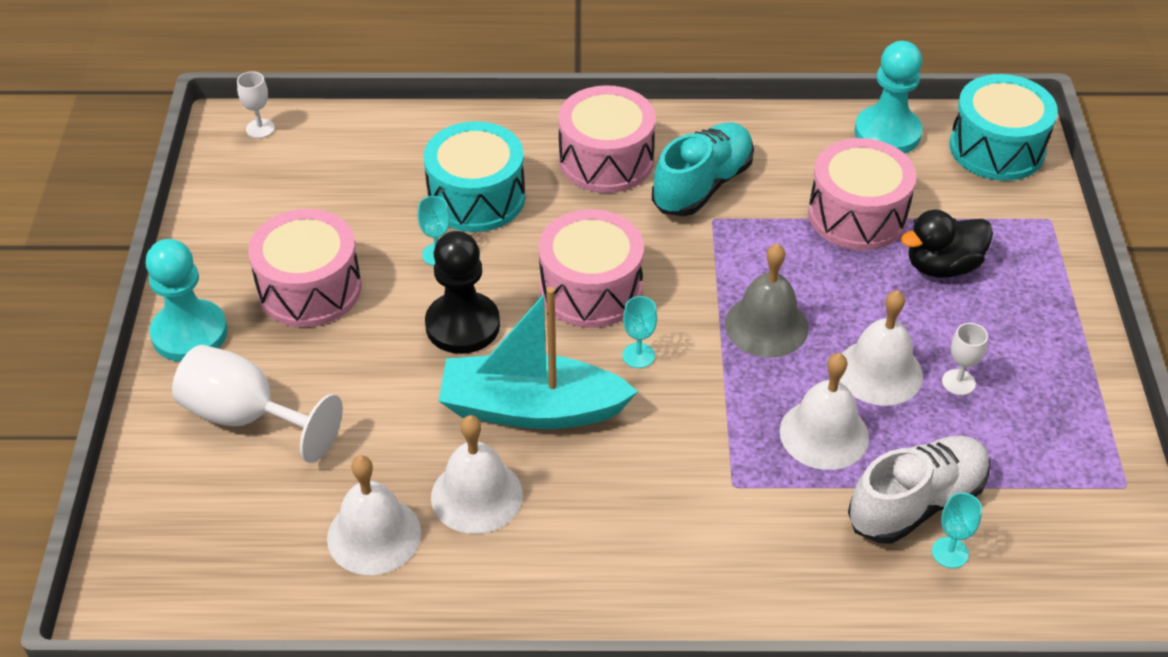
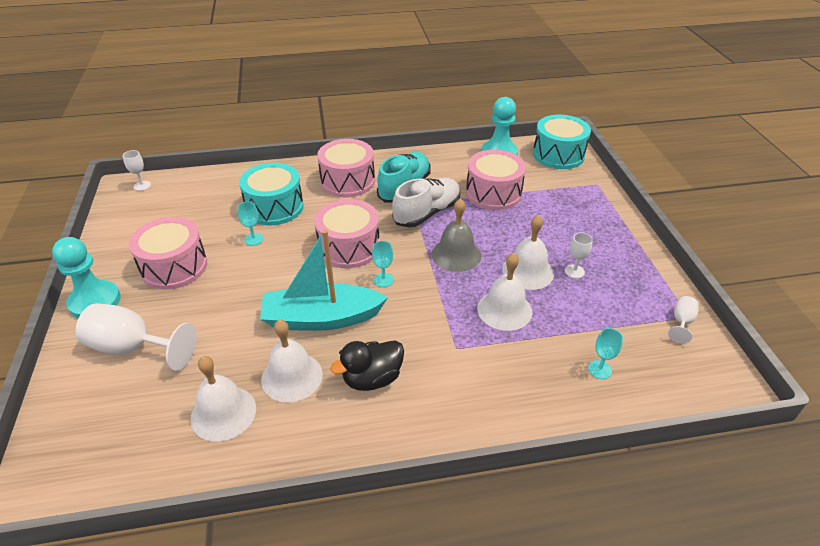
camera: 10 degrees left, 5 degrees down
(462, 325) = (273, 276): black pawn -> none
(916, 503) = (570, 343): white shoe -> white shoe (427, 213)
(942, 266) = (547, 213): black duck -> black duck (372, 379)
(1110, 495) = (681, 322): none -> white goblet

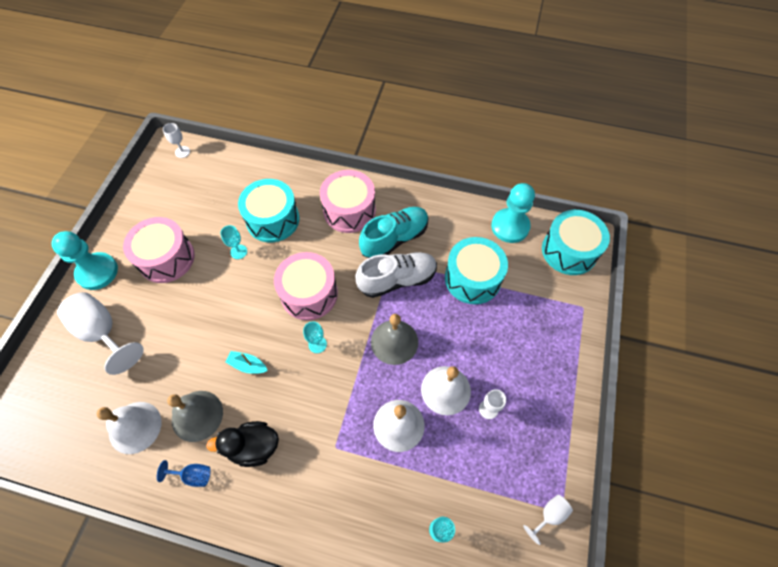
camera: 25 degrees right, 20 degrees up
(292, 376) = (197, 415): white bell -> grey bell
(320, 427) = (193, 475): none -> blue goblet
(321, 318) = (248, 365): turquoise boat -> turquoise boat, size x0.41
(493, 193) = (472, 278): pink drum -> turquoise drum

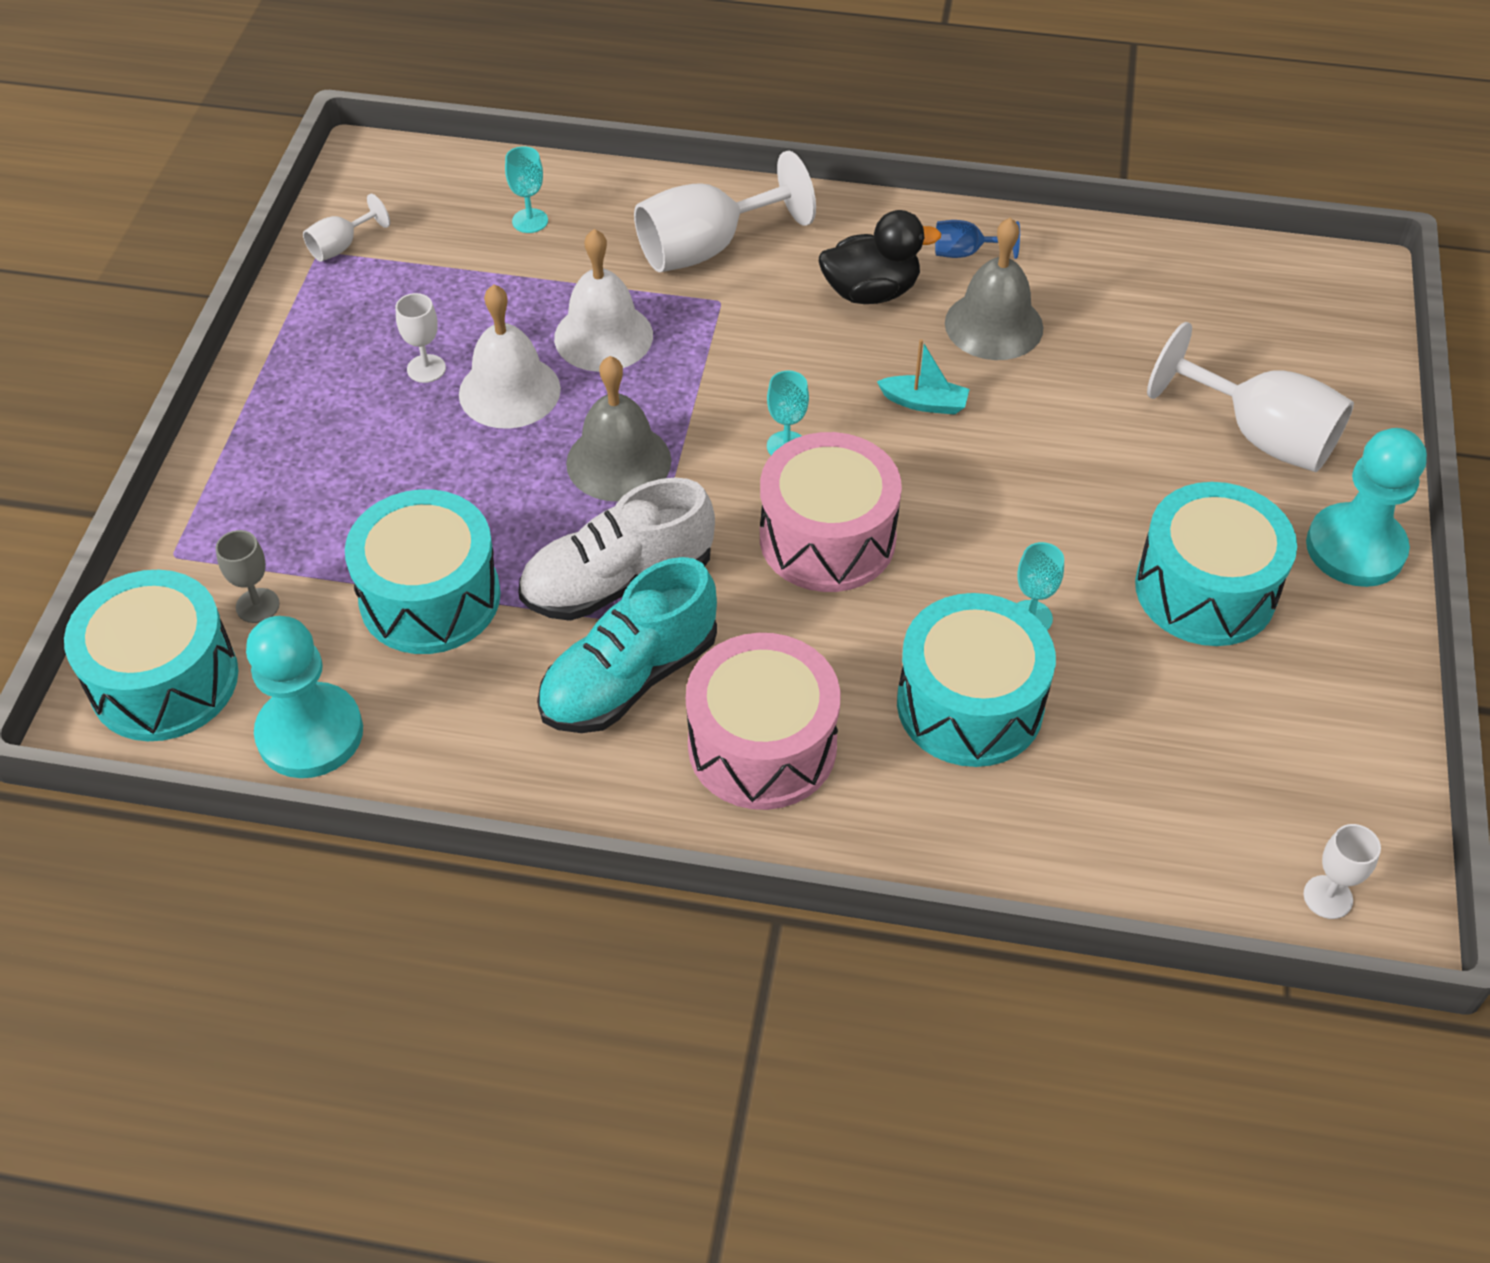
camera: 175 degrees right, 10 degrees down
(135, 427) = (1102, 303): white bell -> none
(166, 258) = (1205, 590): pink drum -> turquoise drum
(337, 493) = (707, 248): none -> white goblet
(541, 280) = (257, 605): none -> grey goblet

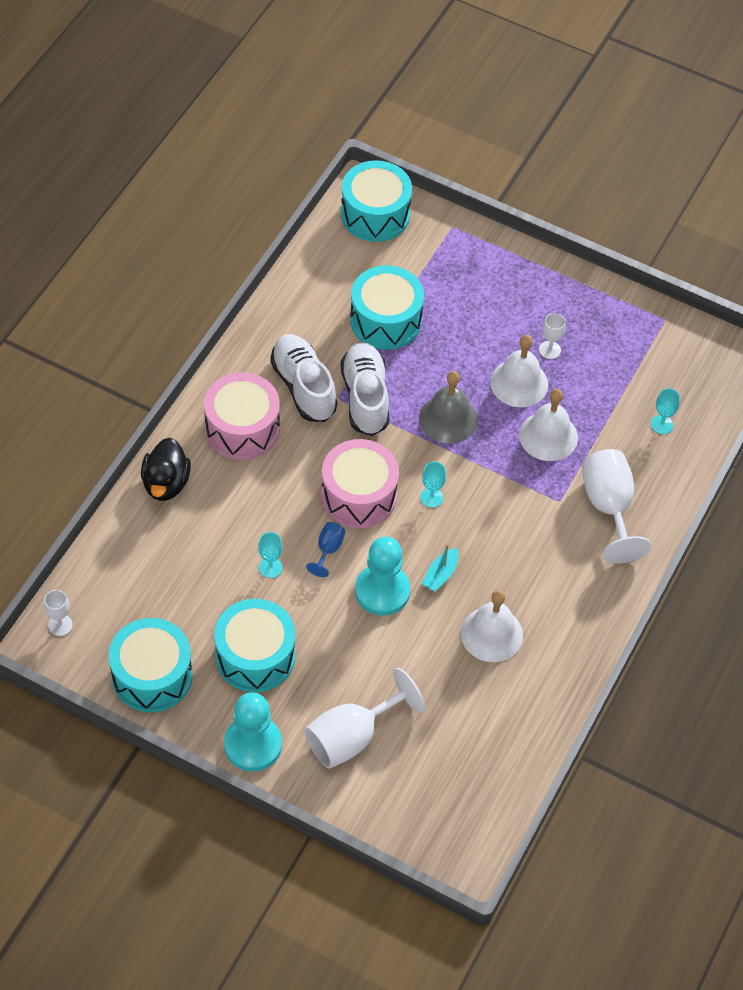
camera: 105 degrees right, 5 degrees up
(257, 605) = (407, 254): grey goblet -> none
(310, 733) = (322, 261): turquoise pawn -> turquoise pawn (382, 591)
(341, 246) = (666, 330): white goblet -> none
(629, 678) = (304, 387): turquoise shoe -> white shoe
(871, 292) = (542, 579): black duck -> black duck (166, 483)
(965, 253) = (561, 643): blue goblet -> blue goblet (328, 550)
(970, 705) = (229, 520): turquoise drum -> turquoise drum (152, 676)
(994, 325) = (491, 634): grey bell -> white bell

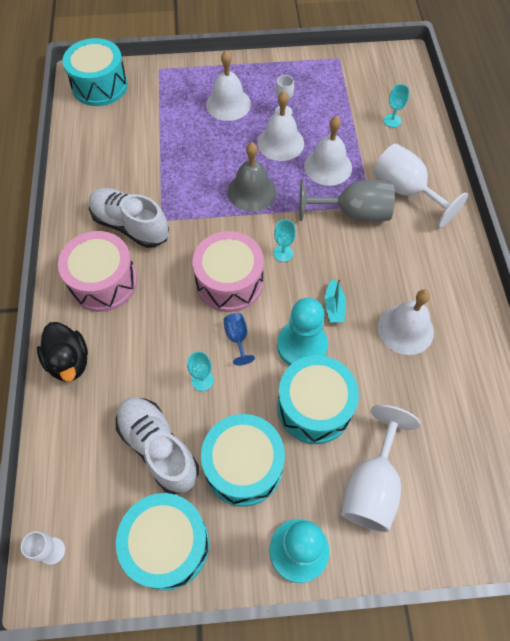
camera: 30 degrees left, 5 degrees up
(365, 397) = (182, 209): white shoe -> white shoe (158, 448)
(385, 320) = (157, 149): turquoise drum -> turquoise drum (314, 407)
(497, 309) = (228, 104): none -> white bell
(534, 498) = (353, 213): none -> grey goblet

